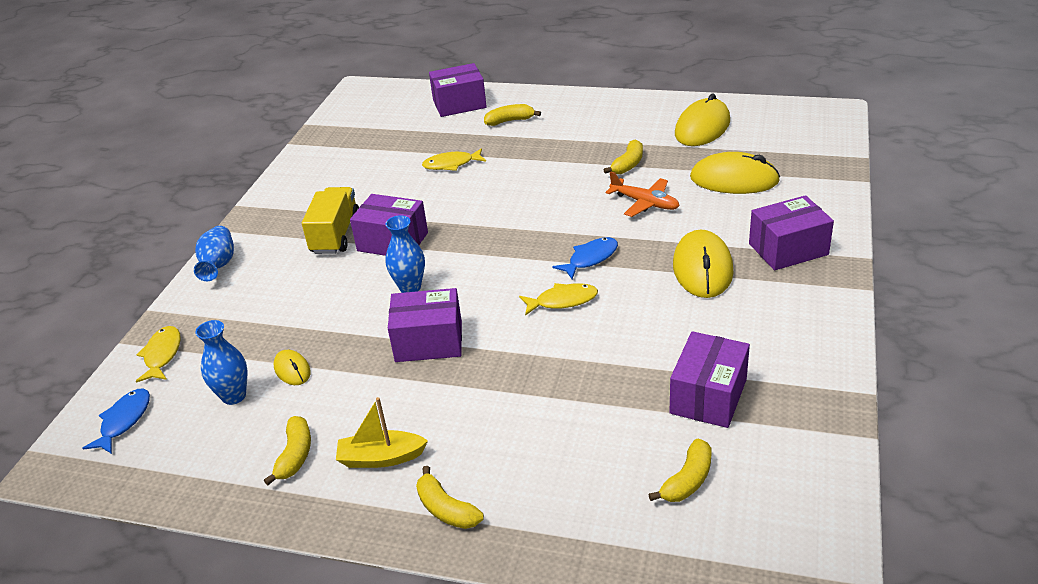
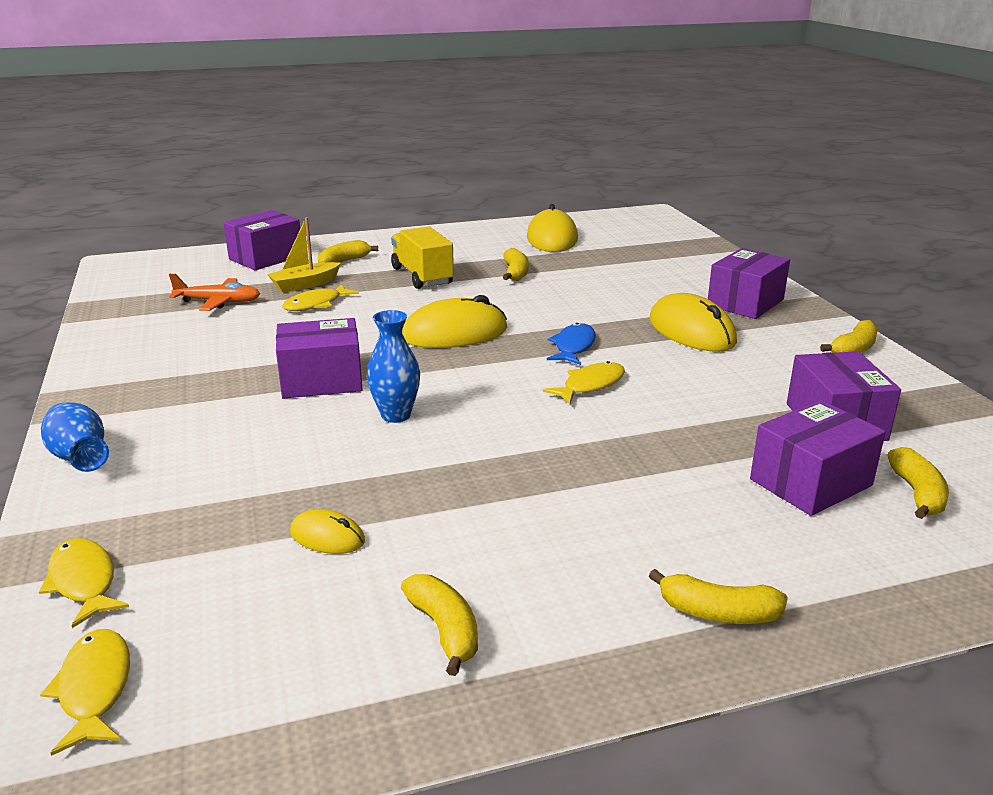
camera: 35 degrees left, 10 degrees down
(124, 421) = (94, 688): blue fish -> yellow fish
(234, 396) = (266, 593): blue vase -> none
(335, 235) = (233, 390): yellow truck -> yellow truck (422, 276)
(381, 458) = (568, 590): yellow boat -> yellow boat (305, 285)
(429, 341) = (482, 457): purple box -> purple box (810, 482)
(645, 203) = (570, 296): orange plane -> orange plane (218, 302)
(734, 179) = (630, 267): yellow mouse -> yellow mouse (454, 333)
(821, 329) = (853, 349): none -> yellow banana

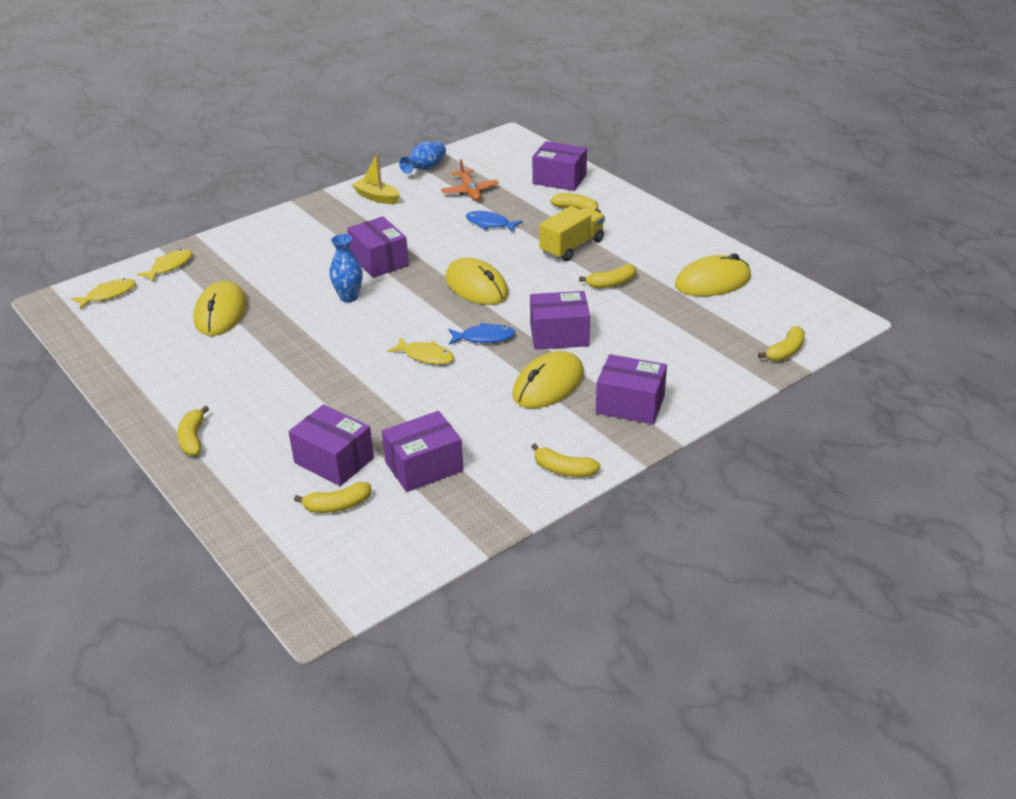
camera: 70 degrees right, 10 degrees up
(80, 458) = (264, 225): blue vase -> blue vase (425, 169)
(305, 285) = (520, 209): yellow boat -> yellow boat (377, 197)
(316, 304) = (490, 224): yellow fish -> blue fish
(327, 537) = (221, 313): yellow mouse -> yellow mouse, size x1.97
(444, 630) = (161, 363): yellow banana -> yellow banana (785, 351)
(597, 310) = (559, 335): none -> purple box

